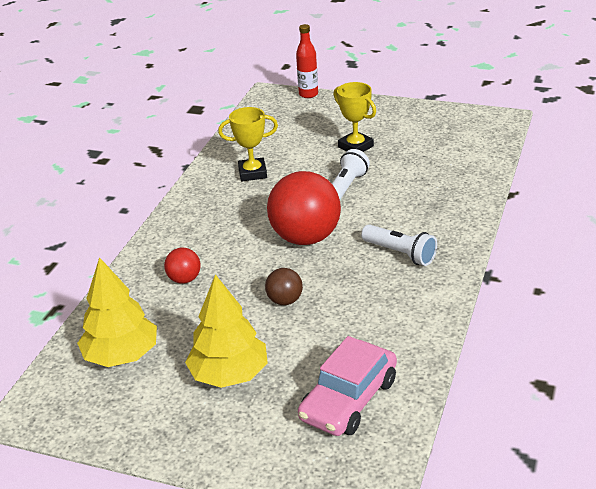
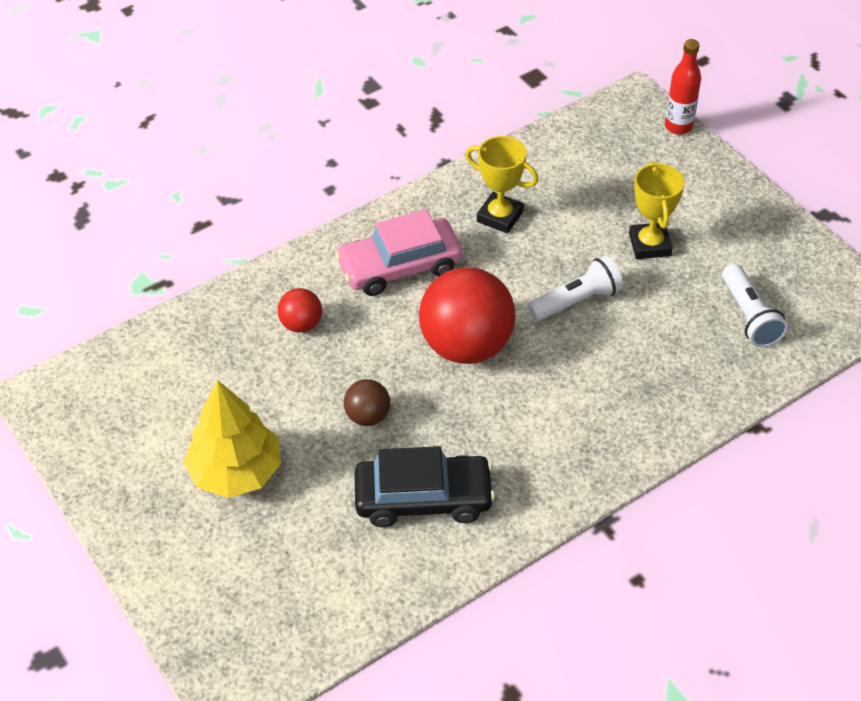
camera: 35 degrees right, 15 degrees up
(122, 355) = (167, 383): yellow tree -> none
(349, 399) = (311, 578): pink car -> pink car (400, 266)
(370, 320) = (423, 498): none -> black car
(400, 253) = (541, 432): white flashlight -> white flashlight (749, 316)

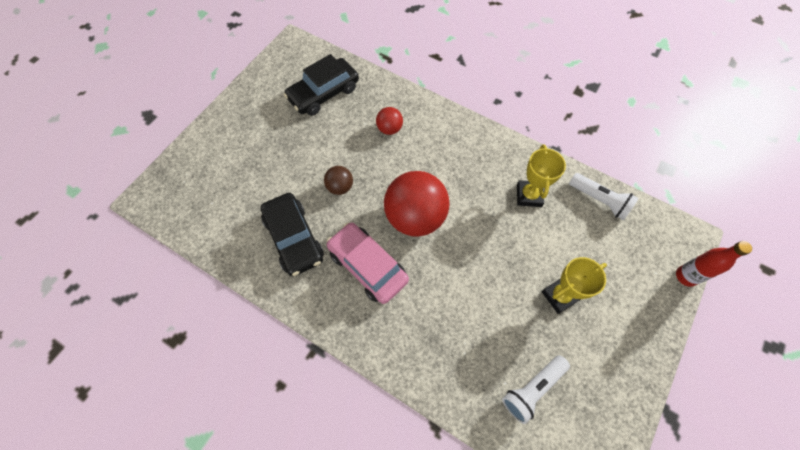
camera: 65 degrees right, 15 degrees up
(178, 384) = (323, 93): none -> black car
(236, 472) = (278, 142): yellow tree -> none
(400, 266) = (457, 158): pink car -> pink car (367, 266)
(577, 301) = (484, 267): white flashlight -> white flashlight (599, 200)

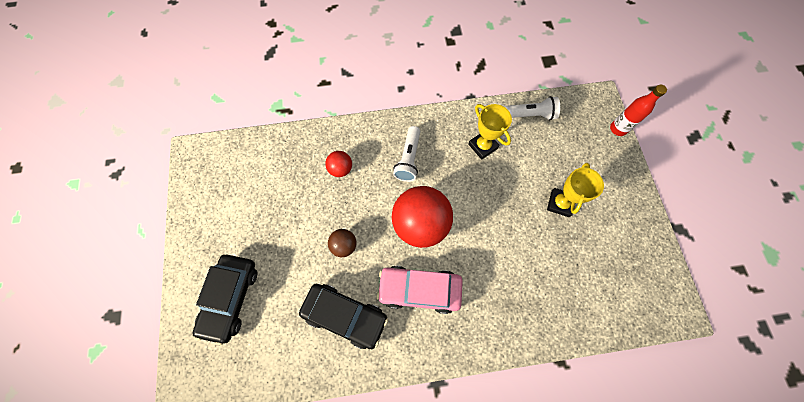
camera: 40 degrees left, 5 degrees up
(323, 93) = (260, 178): black car -> black car (230, 298)
(532, 389) = (595, 282): white flashlight -> white flashlight (408, 159)

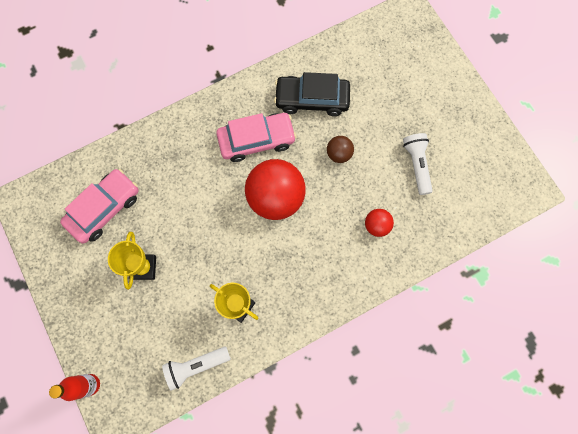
camera: 160 degrees right, 5 degrees up
(230, 298) = (413, 80): black car -> none
(408, 159) = (312, 261): white flashlight -> white flashlight (416, 165)
(591, 272) = (104, 209): none -> pink car

